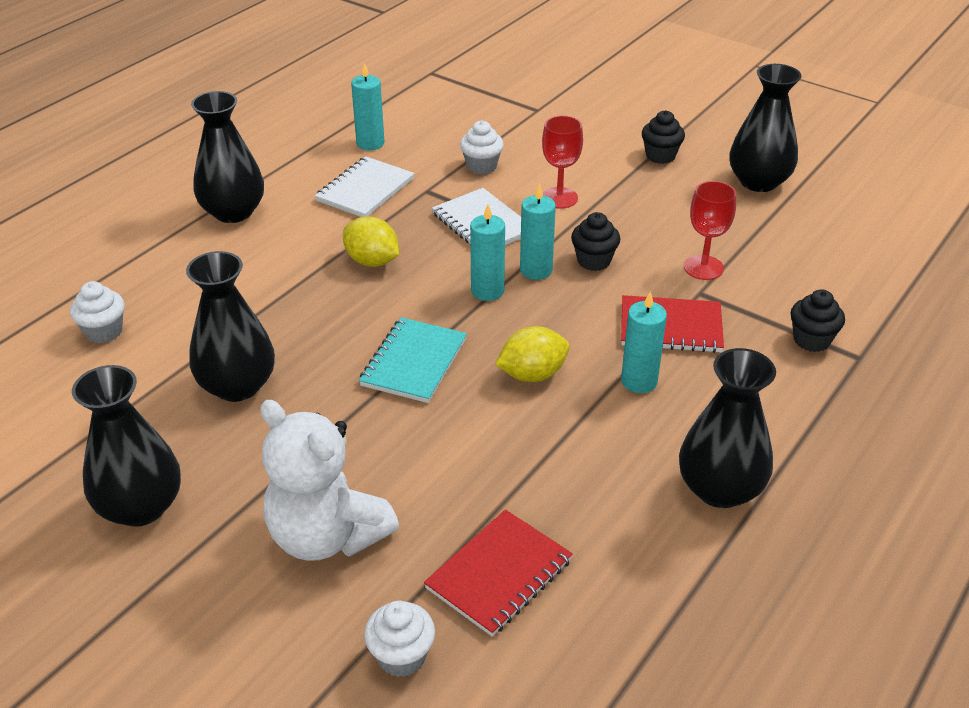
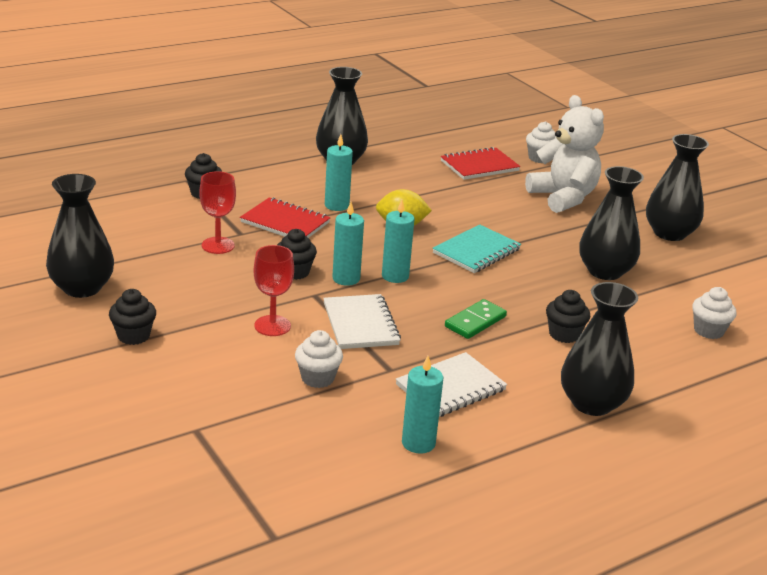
camera: 160 degrees left, 10 degrees down
(273, 275) = (564, 334): none -> black cupcake
(372, 261) = (475, 322): yellow lemon -> green domino

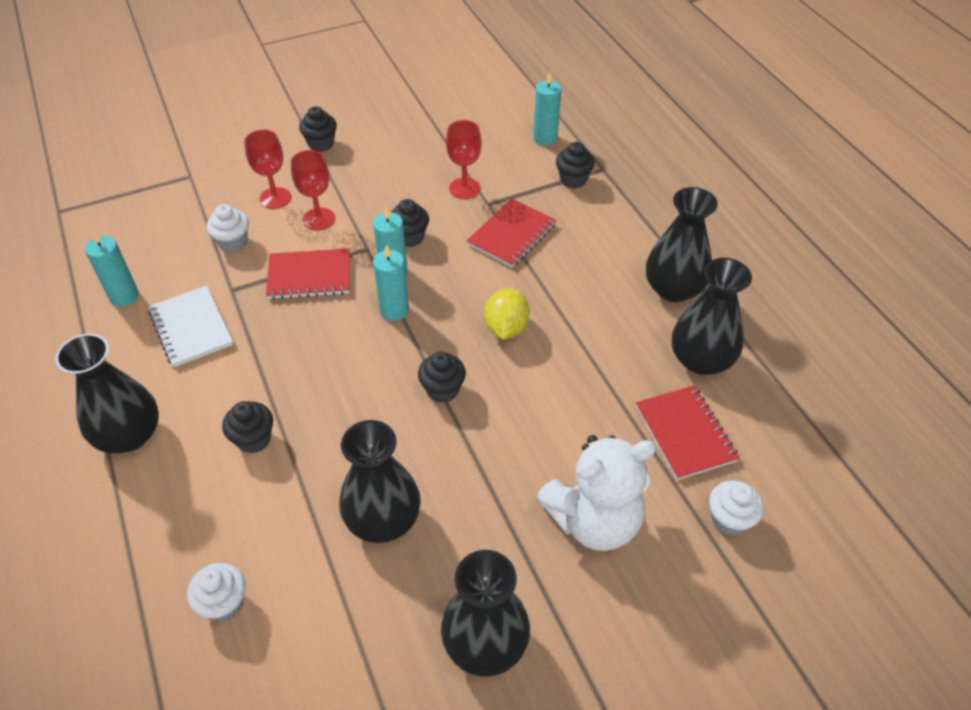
camera: 100 degrees right, 20 degrees up
(82, 288) = (397, 116): black vase -> black vase (701, 360)
(238, 358) = (275, 198): none -> red goblet
(336, 205) = (553, 277): turquoise candle -> turquoise candle (545, 138)
(360, 324) = (309, 276): white notebook -> red notebook
(475, 322) = (295, 364): green domino -> none
(476, 251) = (442, 390): turquoise notebook -> black cupcake

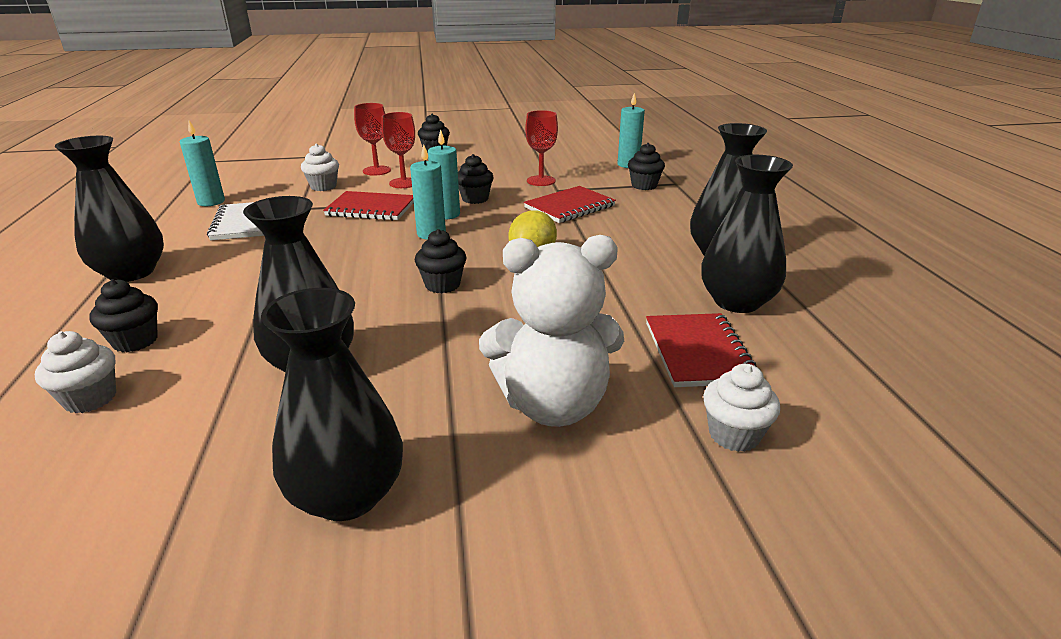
camera: 15 degrees right, 20 degrees down
(254, 439) = (236, 290): black cupcake -> black cupcake (135, 341)

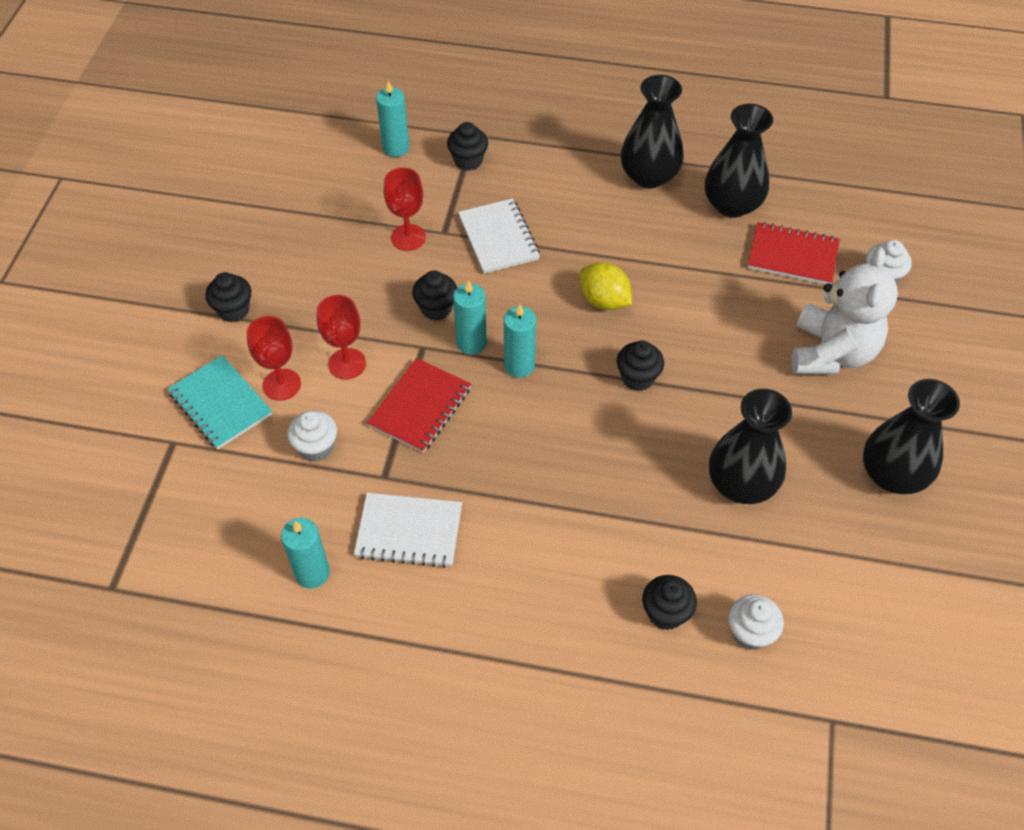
camera: 70 degrees left, 25 degrees up
(131, 272) = (510, 637): black vase -> none
(354, 160) = (220, 404): none -> turquoise notebook
(569, 207) = (498, 238): red notebook -> white notebook

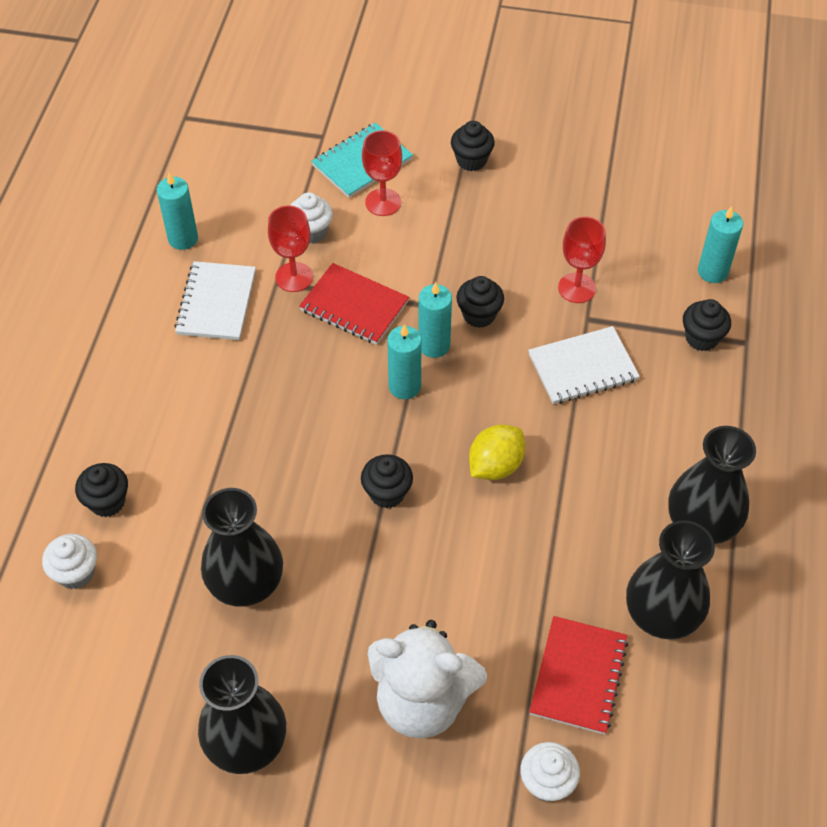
camera: 90 degrees right, 0 degrees up
(347, 364) = (407, 248): red goblet -> red goblet (294, 277)

